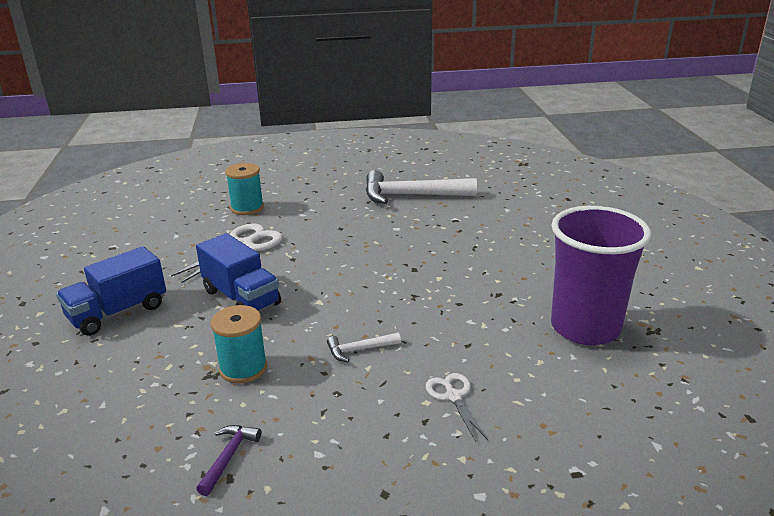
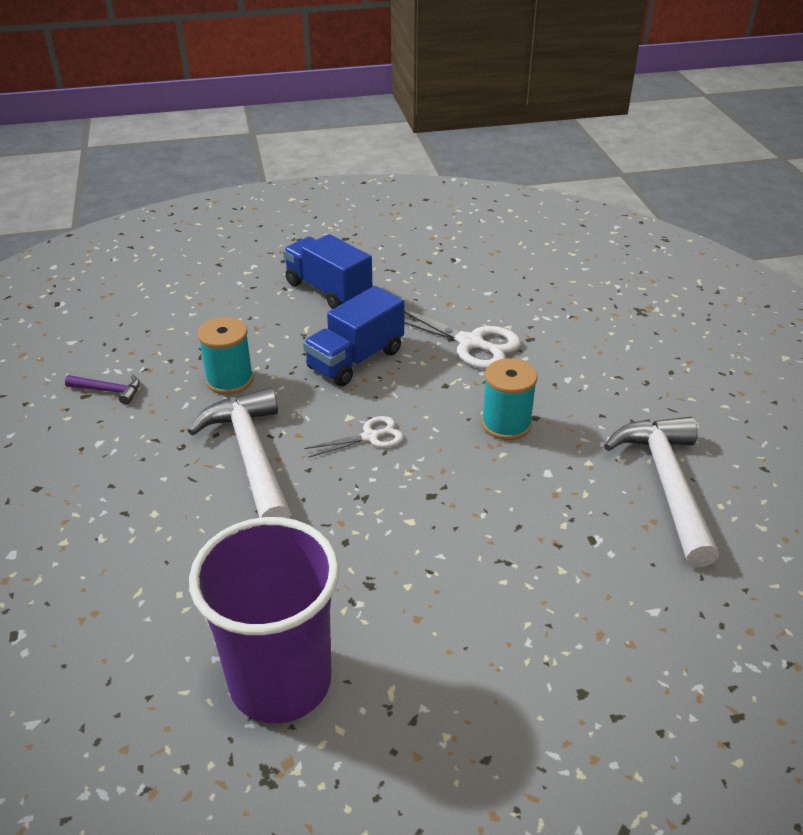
camera: 85 degrees right, 10 degrees up
(247, 208) = (572, 331): turquoise spool -> turquoise spool (506, 424)
(359, 350) = (251, 456): white hammer -> white hammer, size x2.21
(453, 396) = (157, 535): white scissors -> white scissors (370, 437)

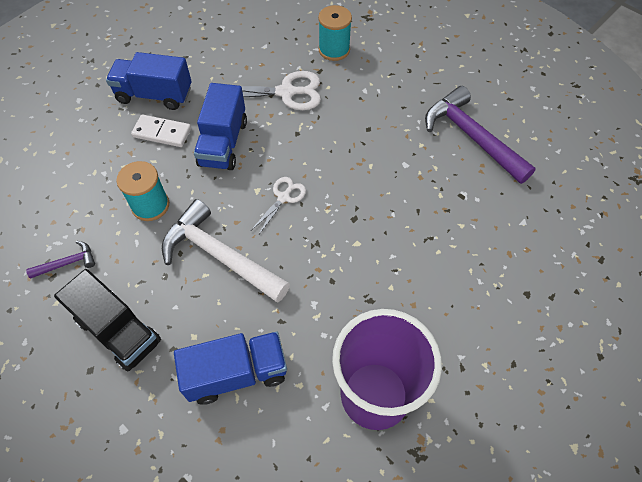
camera: 35 degrees left, 20 degrees up
(93, 469) = (118, 331): none -> black truck
(159, 570) = (236, 373): none -> blue truck
(303, 324) = (162, 133): none -> white domino
(506, 424) = (356, 143): turquoise spool -> turquoise spool (334, 50)
(666, 485) = (471, 137): white hammer -> purple hammer

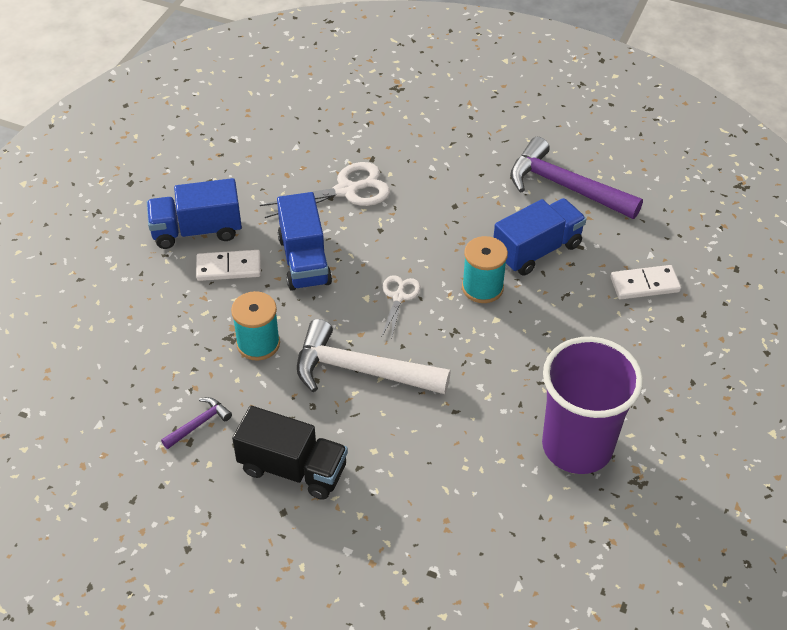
camera: 20 degrees left, 10 degrees down
(236, 373) = (435, 469): blue truck -> blue truck (537, 250)
(334, 50) = (377, 132): turquoise spool -> turquoise spool (482, 288)
(506, 249) = (644, 284): none -> white domino

